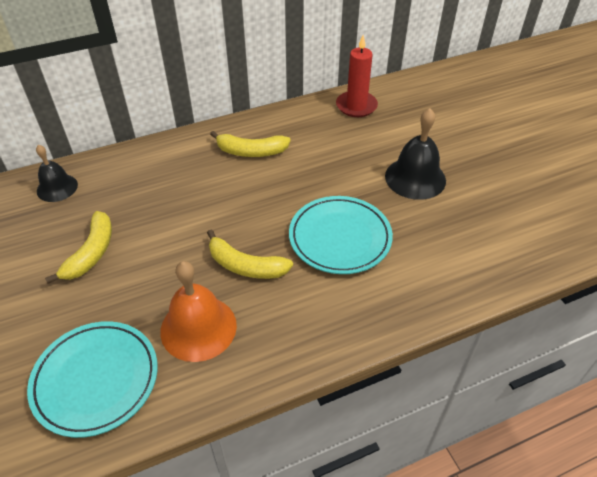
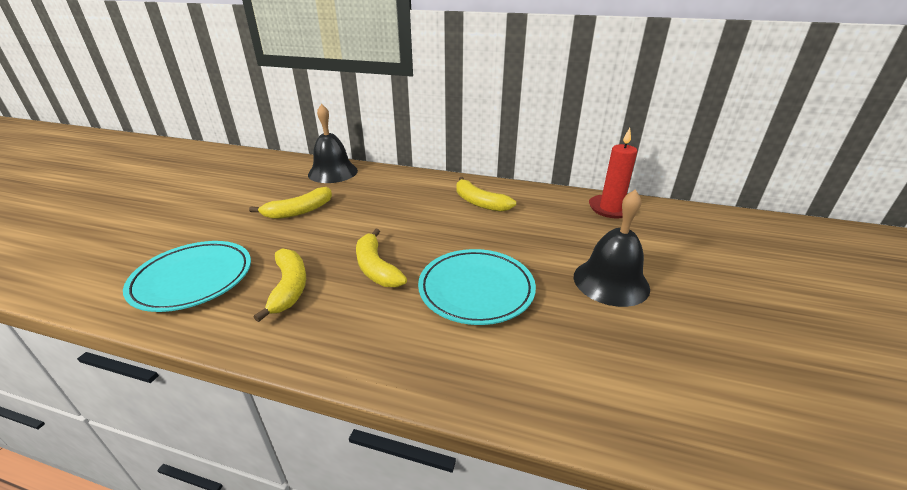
camera: 40 degrees right, 15 degrees down
(57, 187) = (333, 172): black bell -> black bell, size x1.55
(198, 328) = (289, 288): orange bell -> yellow banana

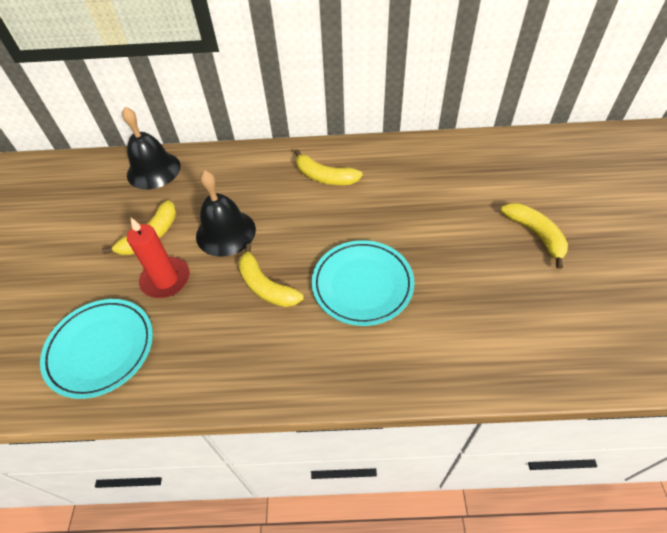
camera: 15 degrees left, 20 degrees up
(289, 288) = (199, 331): yellow banana -> yellow banana (536, 235)
(610, 208) = (446, 154): red candle -> red candle (166, 279)
(611, 282) = (467, 244): black bell -> black bell (225, 232)

